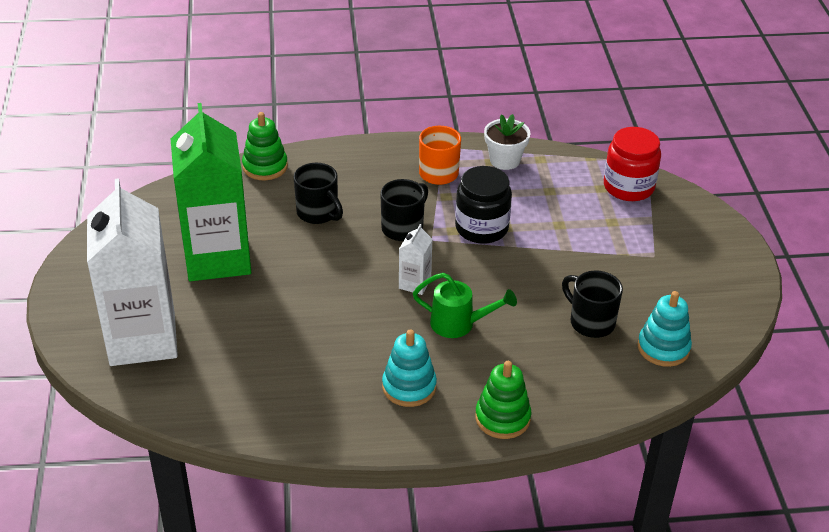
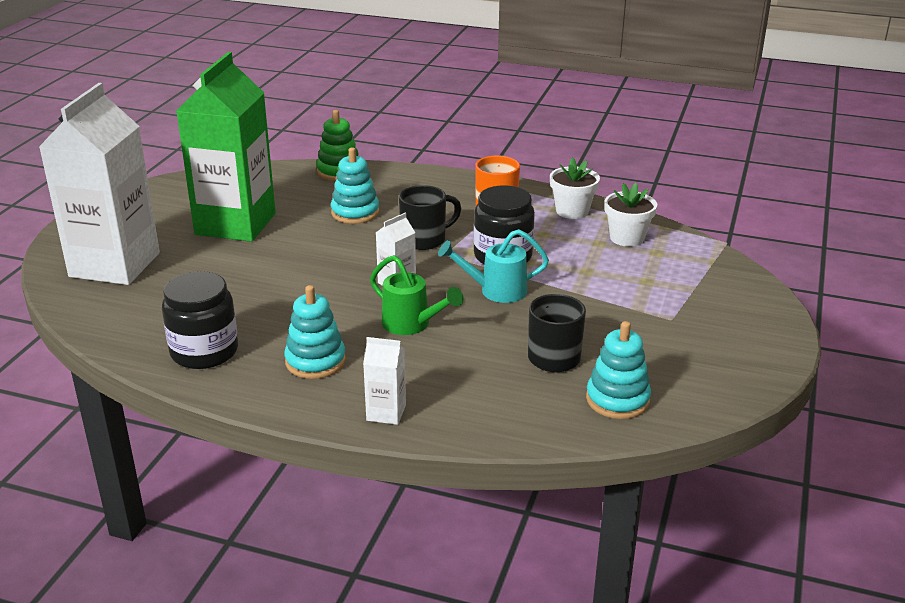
camera: 25 degrees right, 10 degrees down
(307, 407) = (204, 351): none -> black jar
(318, 213) = (355, 212): black mug -> turquoise stacking toy
(502, 267) = (496, 291): none -> turquoise watering can
(502, 418) = (386, 412): green stacking toy -> white carton
(568, 179) = (627, 238): none -> white flower pot
(628, 187) = (689, 257): red jar -> none

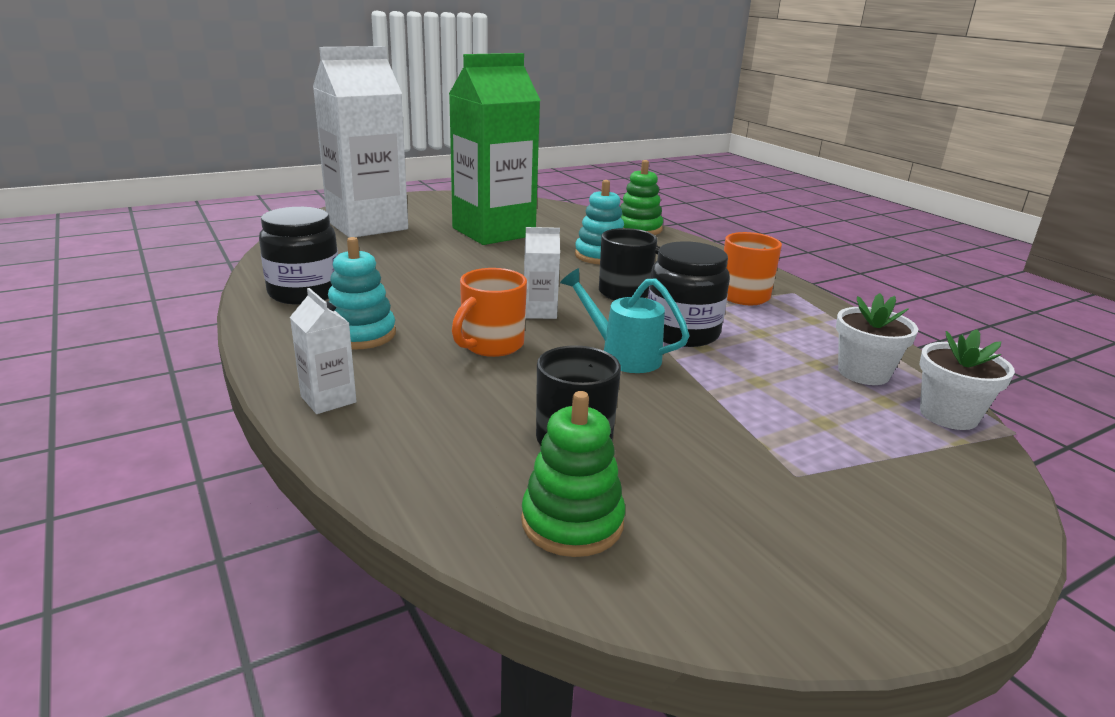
camera: 40 degrees right, 5 degrees down
(411, 324) = (491, 345): green watering can -> orange mug
(572, 211) = (829, 327): white flower pot -> white flower pot (948, 415)
(617, 399) = (572, 522): turquoise stacking toy -> green stacking toy

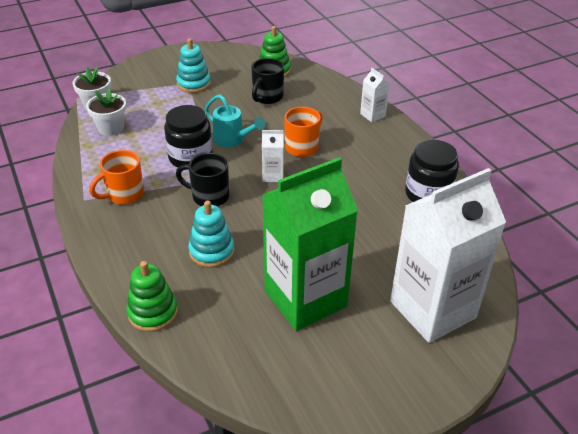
camera: 175 degrees left, 15 degrees up
(360, 334) = (375, 155): turquoise stacking toy -> turquoise stacking toy (193, 84)

